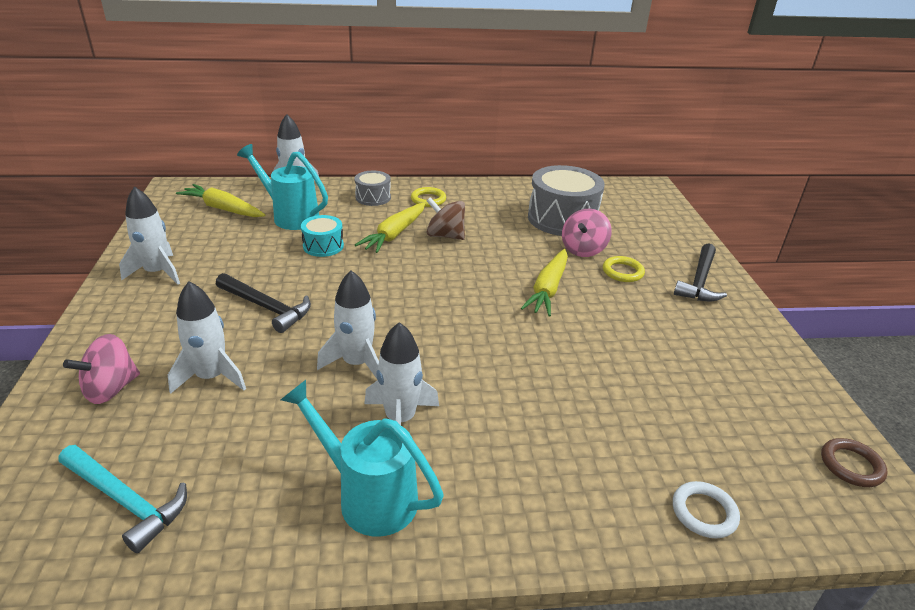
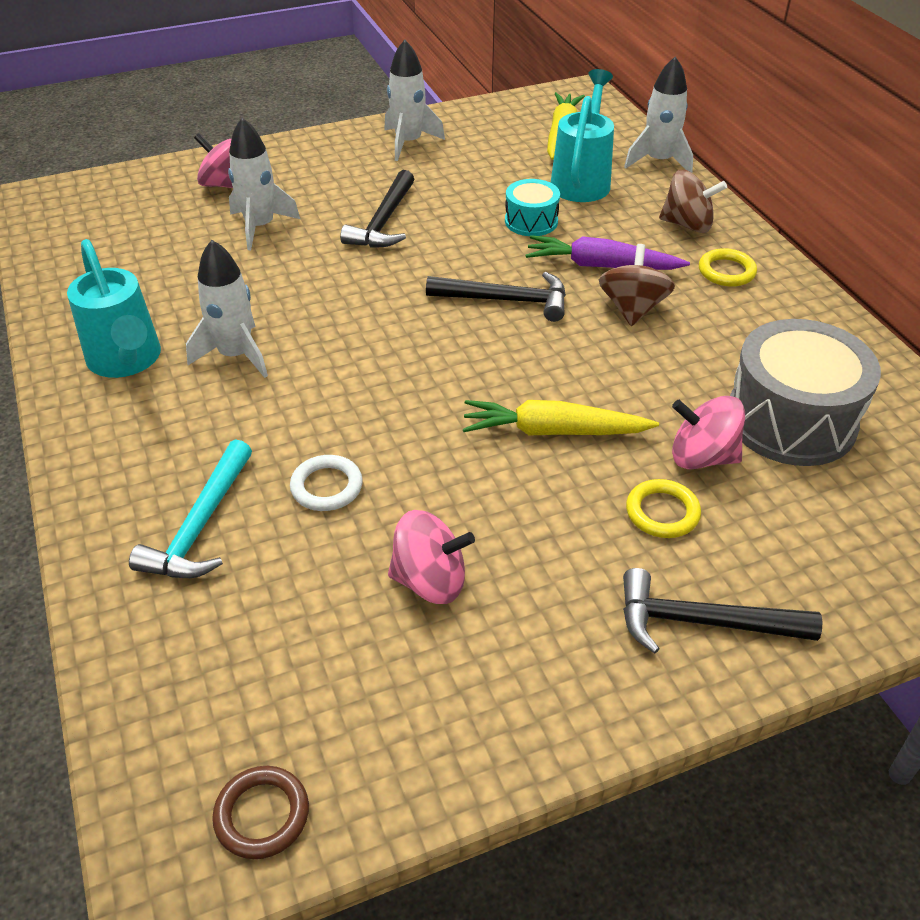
camera: 75 degrees right, 10 degrees up
(125, 501) = (102, 238): turquoise hammer -> turquoise hammer (200, 526)
(357, 363) = (314, 305): white rocket -> none
(369, 496) = (126, 360): turquoise watering can -> turquoise watering can turned 135 degrees clockwise
(373, 197) = (687, 225): grey drum -> brown spinning top
(394, 234) = (601, 266): yellow carrot -> purple carrot
(409, 276) = (506, 300): none -> black hammer
(667, 362) = (430, 581): none -> pink spinning top
(704, 512) = (142, 624): white ring -> white ring (326, 487)

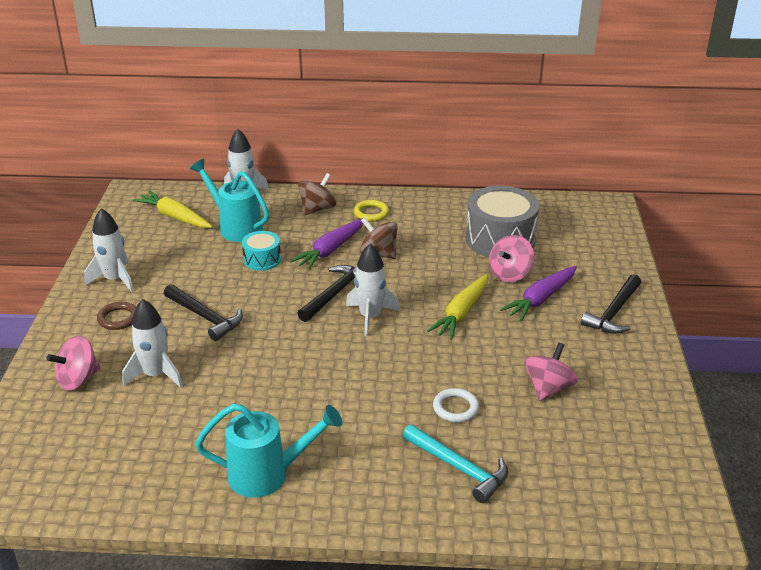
camera: 65 degrees left, 10 degrees down
(236, 355) = (302, 419): white rocket -> white rocket (370, 317)
(262, 815) = (673, 484): brown ring -> brown ring (118, 318)
(662, 512) = (540, 299): yellow ring -> purple carrot

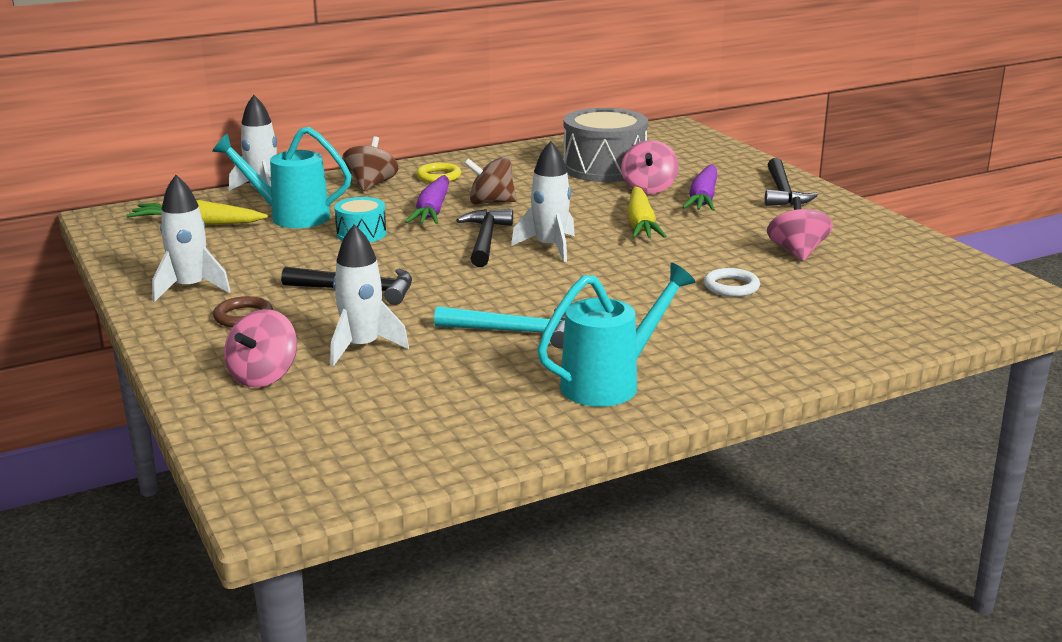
camera: 30 degrees left, 10 degrees down
(459, 468) = (795, 324): turquoise hammer -> turquoise hammer (515, 332)

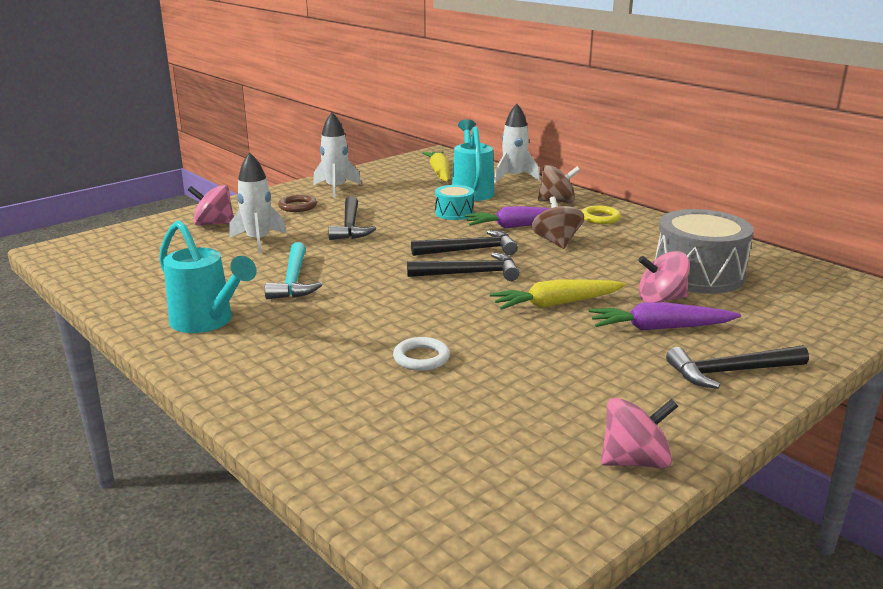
camera: 75 degrees right, 0 degrees up
(549, 247) = (470, 274): white rocket -> black hammer
(797, 252) = (537, 389): pink spinning top -> pink spinning top (635, 461)

